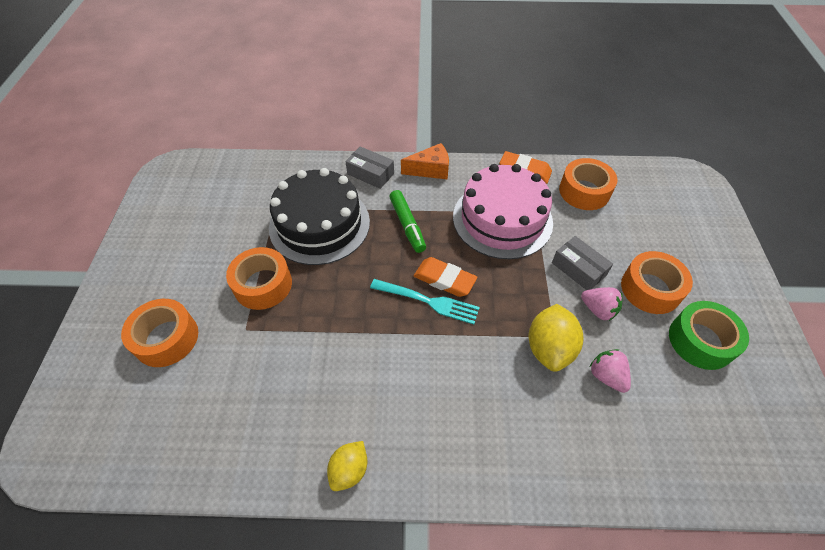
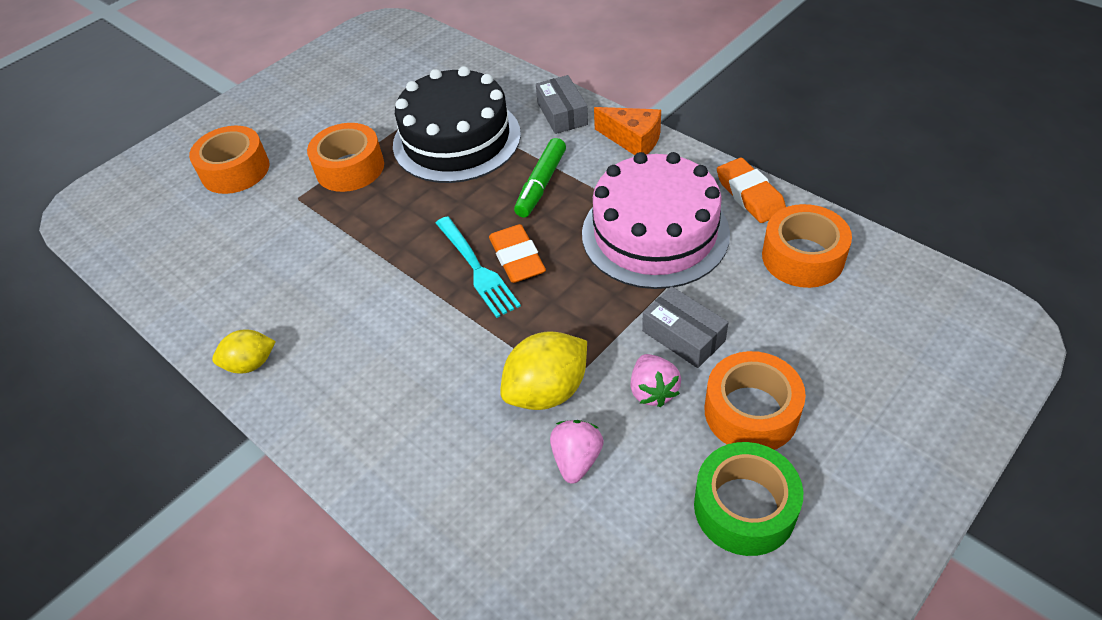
camera: 45 degrees right, 5 degrees down
(578, 269) = (683, 336): grey box -> grey box turned 45 degrees counterclockwise

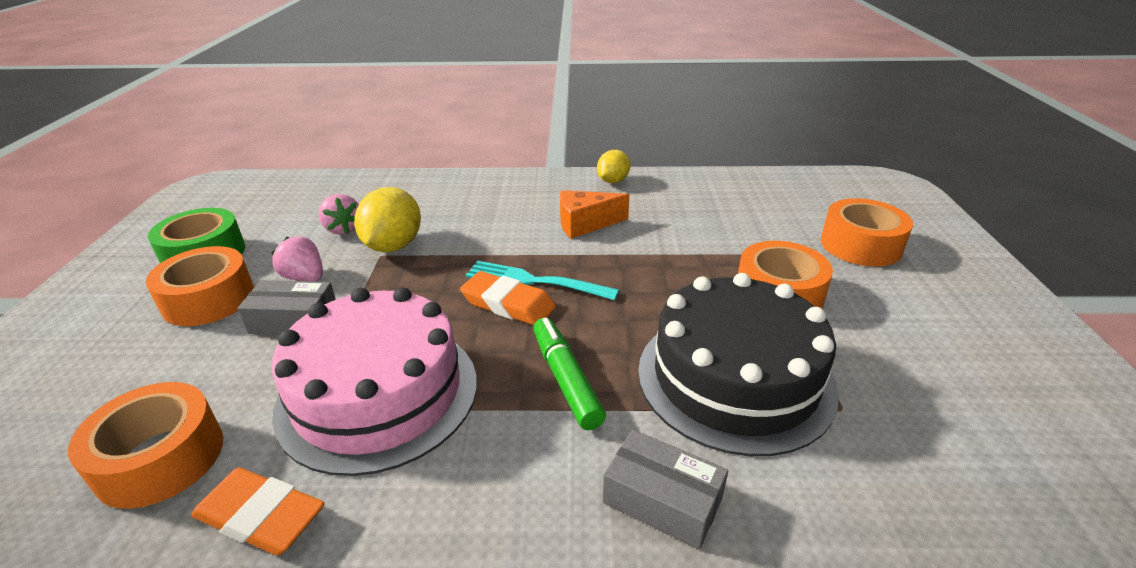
camera: 135 degrees right, 15 degrees down
(633, 140) = (507, 515): orange cheese -> orange cheese (585, 224)

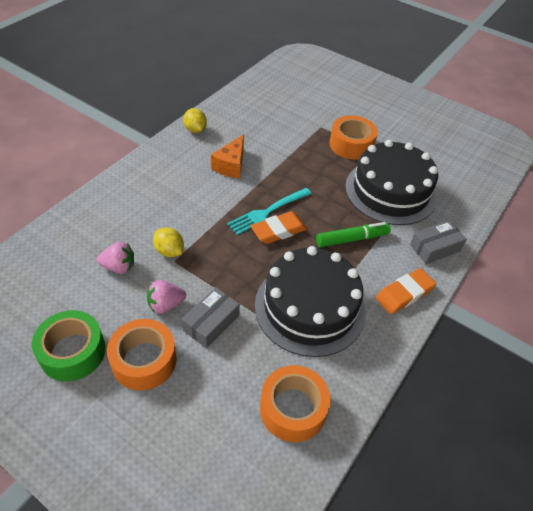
camera: 60 degrees left, 15 degrees up
(260, 517) = (362, 375): orange eraser -> orange eraser (404, 294)
(378, 393) = (310, 307): pink cake -> black cake
(393, 246) = (169, 251): yellow lemon -> yellow lemon, size x0.63
(566, 379) = (352, 239): green marker -> green marker turned 150 degrees clockwise
(860, 245) = (340, 99): orange tape -> none

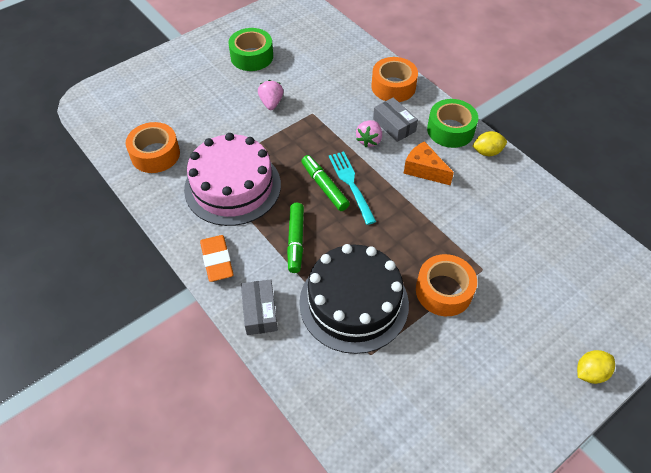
camera: 110 degrees right, 5 degrees up
(119, 267) = (317, 82): pink strawberry -> pink strawberry (369, 140)
(144, 360) = (229, 87): orange tape -> orange tape (393, 86)
(169, 251) = (323, 111): yellow lemon -> yellow lemon (590, 373)
(173, 153) = (450, 130): none -> green tape
(211, 323) = (244, 125): grey box -> grey box (394, 125)
(278, 230) = (324, 187): orange eraser -> green marker
(310, 307) = (232, 186): black cake -> pink cake

